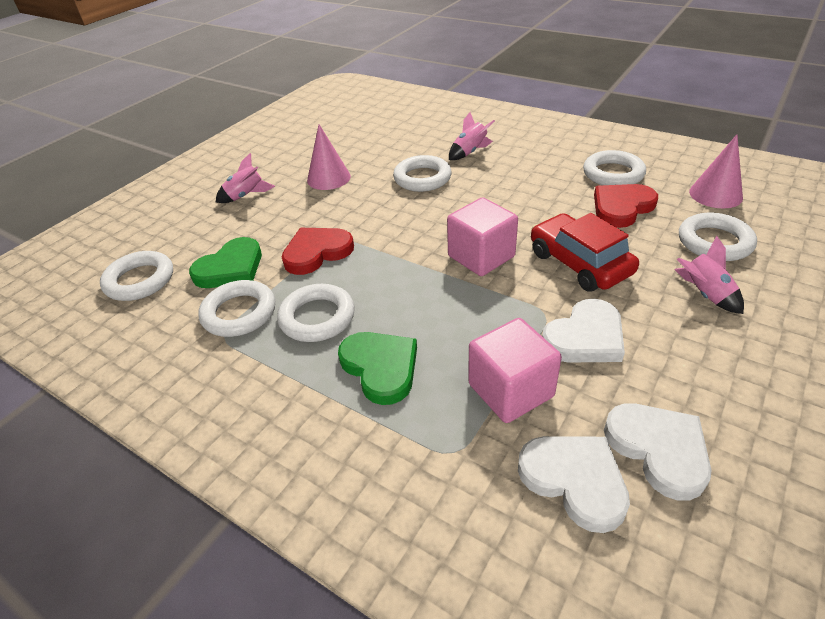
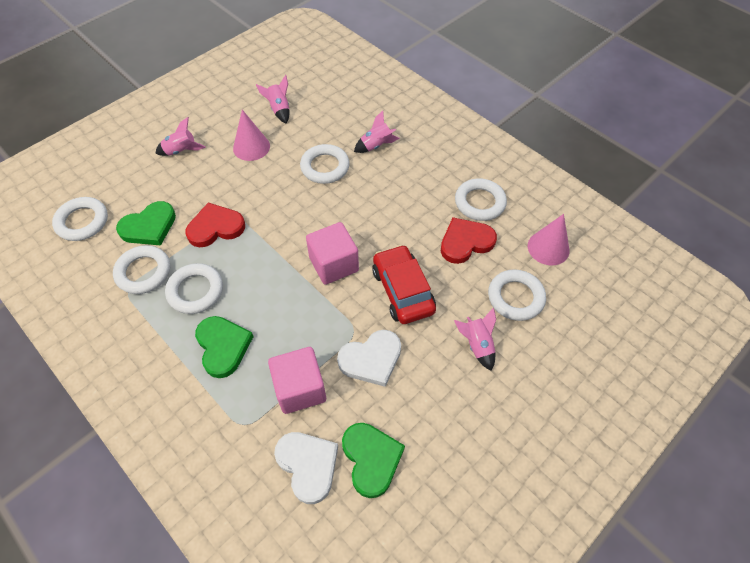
camera: 10 degrees right, 15 degrees up
(346, 145) = (279, 110): none -> pink rocket
(658, 449) = (371, 459): white heart -> green heart

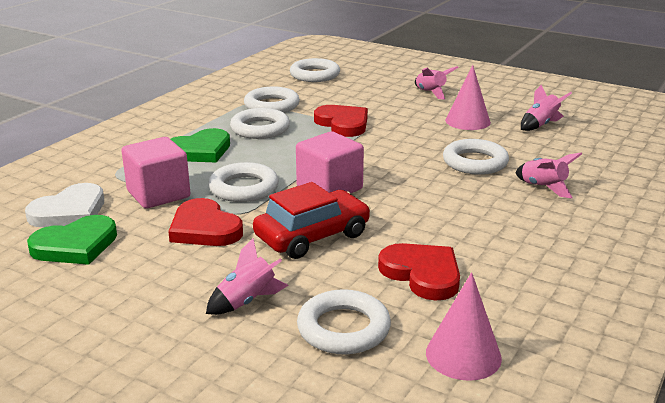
camera: 75 degrees right, 30 degrees down
(149, 227) = (325, 98): green heart -> none
(371, 359) = (204, 228): white heart -> red heart
(479, 202) = (509, 278): white ring -> white ring (244, 188)

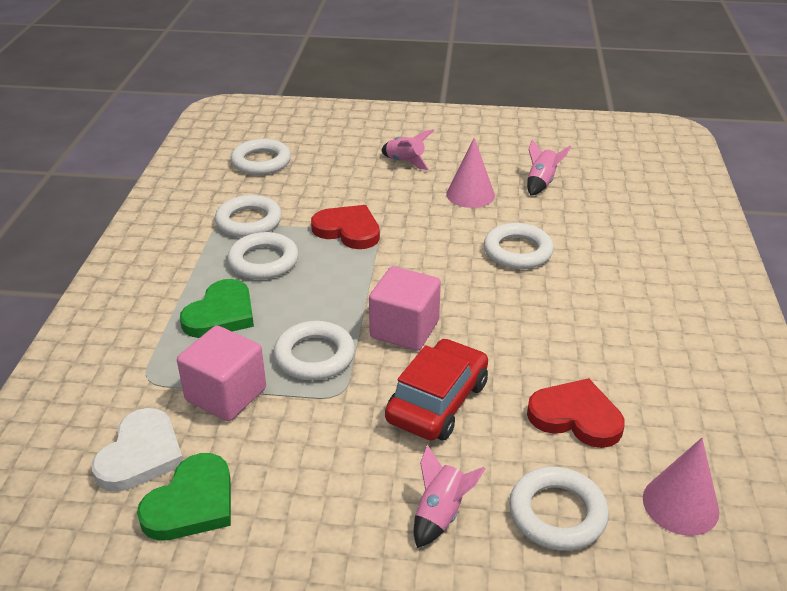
camera: 25 degrees left, 10 degrees up
(204, 228) = (318, 428): red heart -> none
(543, 187) = (601, 268): pink rocket -> none

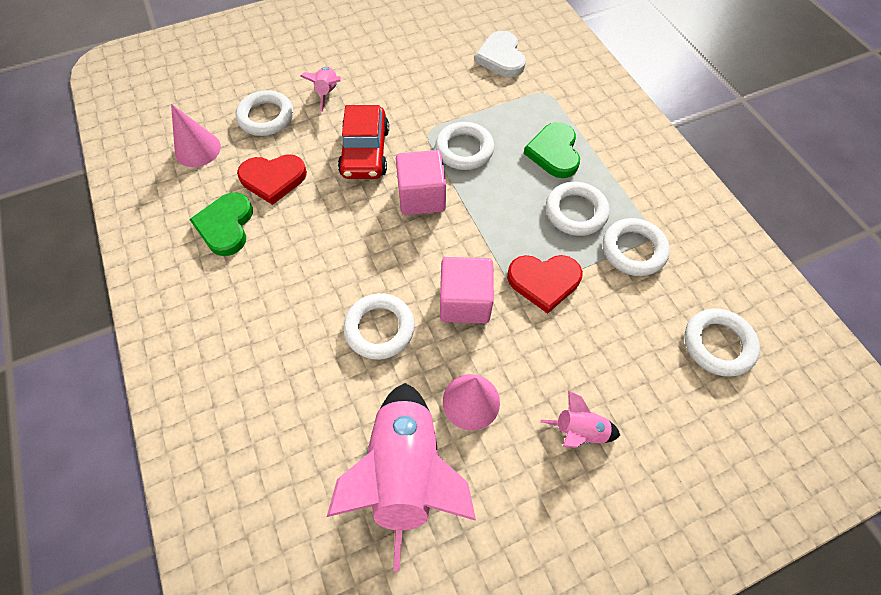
camera: 150 degrees right, 25 degrees up
(192, 503) = (453, 49): green heart -> green heart (226, 226)
(226, 394) = (492, 103): pink cube -> pink cube (465, 302)
(541, 183) = (406, 471): pink rocket -> pink rocket, size x2.18

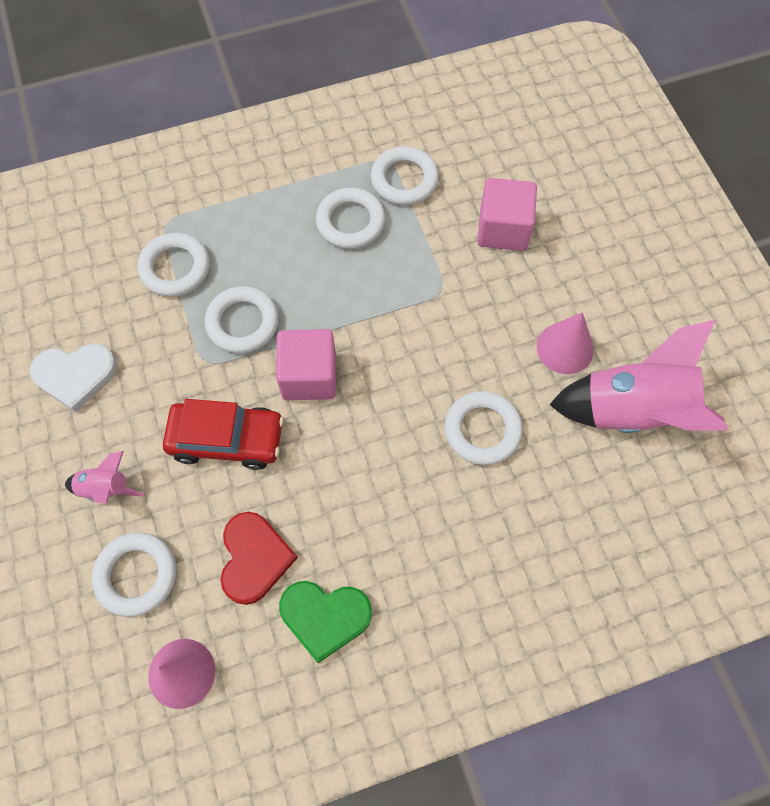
camera: 85 degrees left, 5 degrees up
(465, 302) = (454, 343): pink cube -> pink cube (503, 229)
(501, 57) = (90, 263): white heart -> white heart (75, 375)
(544, 281) = (435, 265): red heart -> none
(554, 153) = (264, 229): green heart -> none
(579, 431) = (593, 261): pink rocket -> none
(718, 344) = (511, 137): white ring -> white ring (175, 268)

